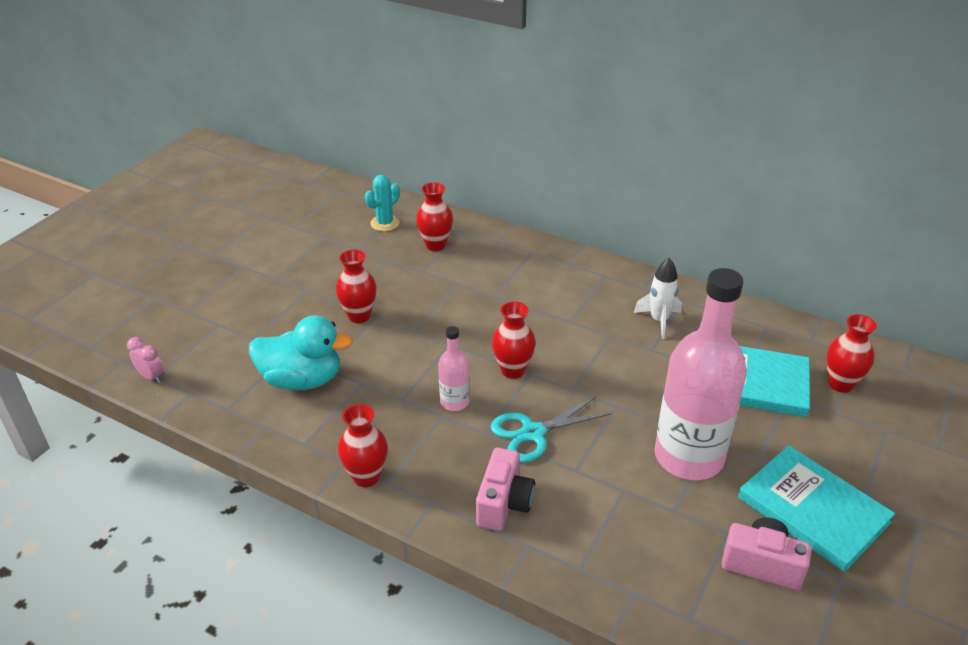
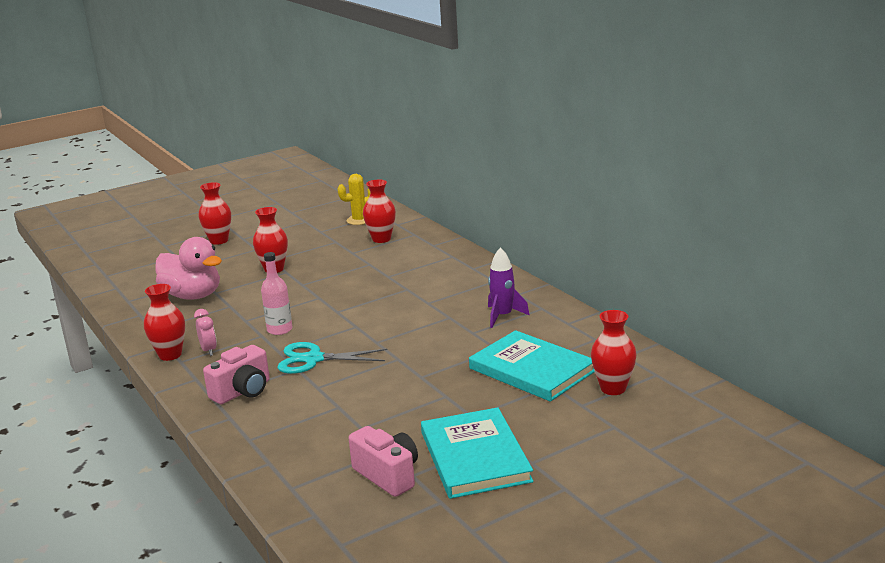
camera: 30 degrees right, 15 degrees down
(151, 377) = (103, 275): pink clock -> pink clock (209, 350)
(302, 380) = (193, 296): turquoise duck -> pink duck
(385, 223) = (359, 220): turquoise cactus -> yellow cactus
(513, 370) = (345, 321): red vase -> red vase (219, 241)
(659, 320) = (503, 316): white rocket -> purple rocket
(688, 457) = (415, 401): pink bottle -> none

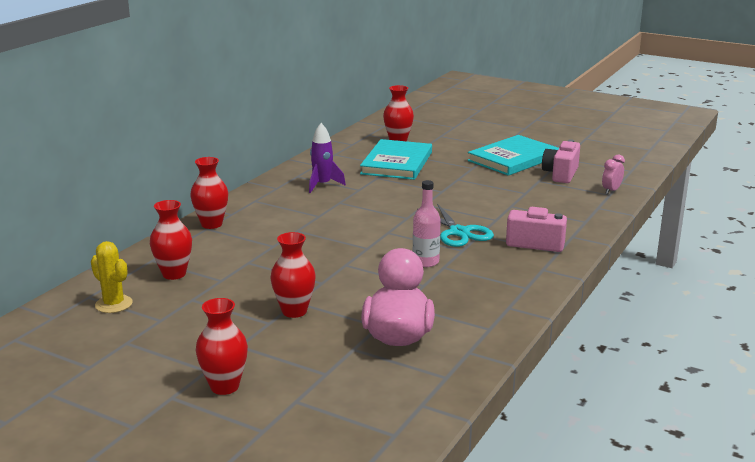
camera: 120 degrees left, 0 degrees up
(170, 355) = (523, 297): red vase -> red vase (211, 224)
(209, 350) = (495, 281): pink clock -> pink clock (611, 191)

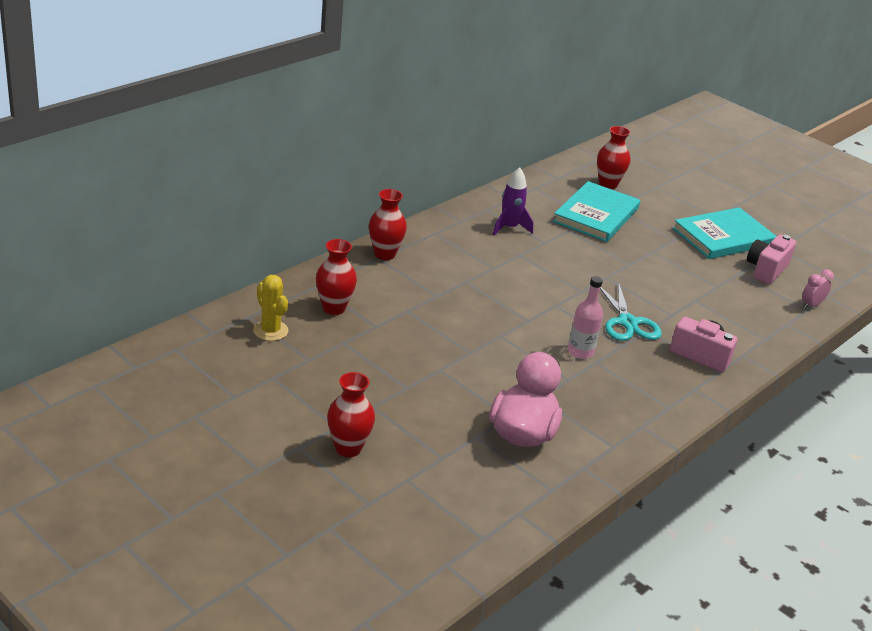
camera: 10 degrees right, 10 degrees up
(294, 311) = (434, 380): red vase -> none

